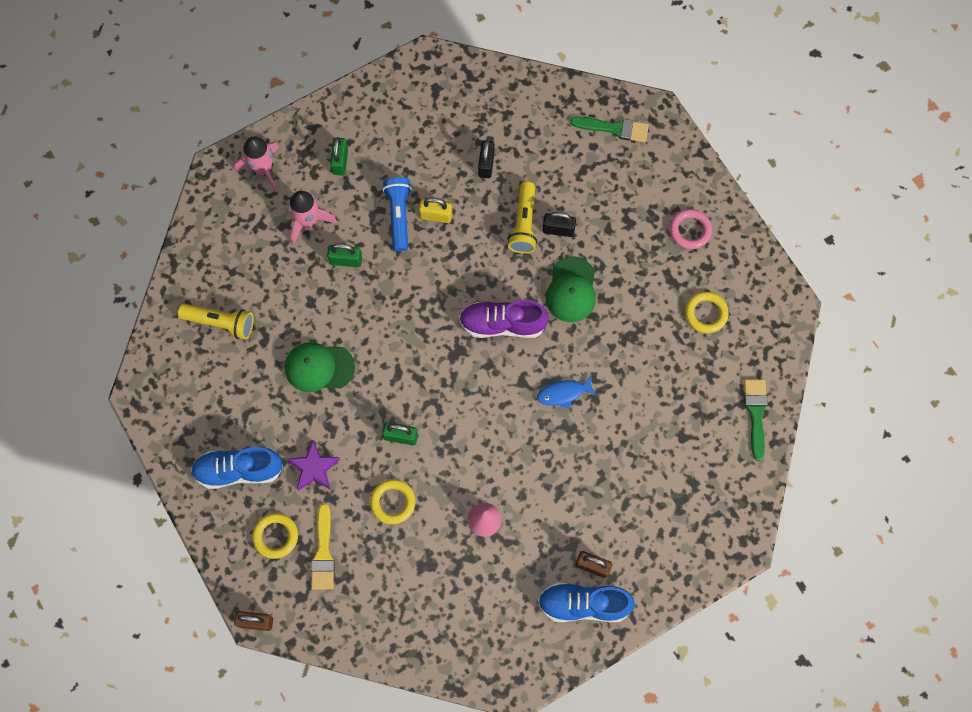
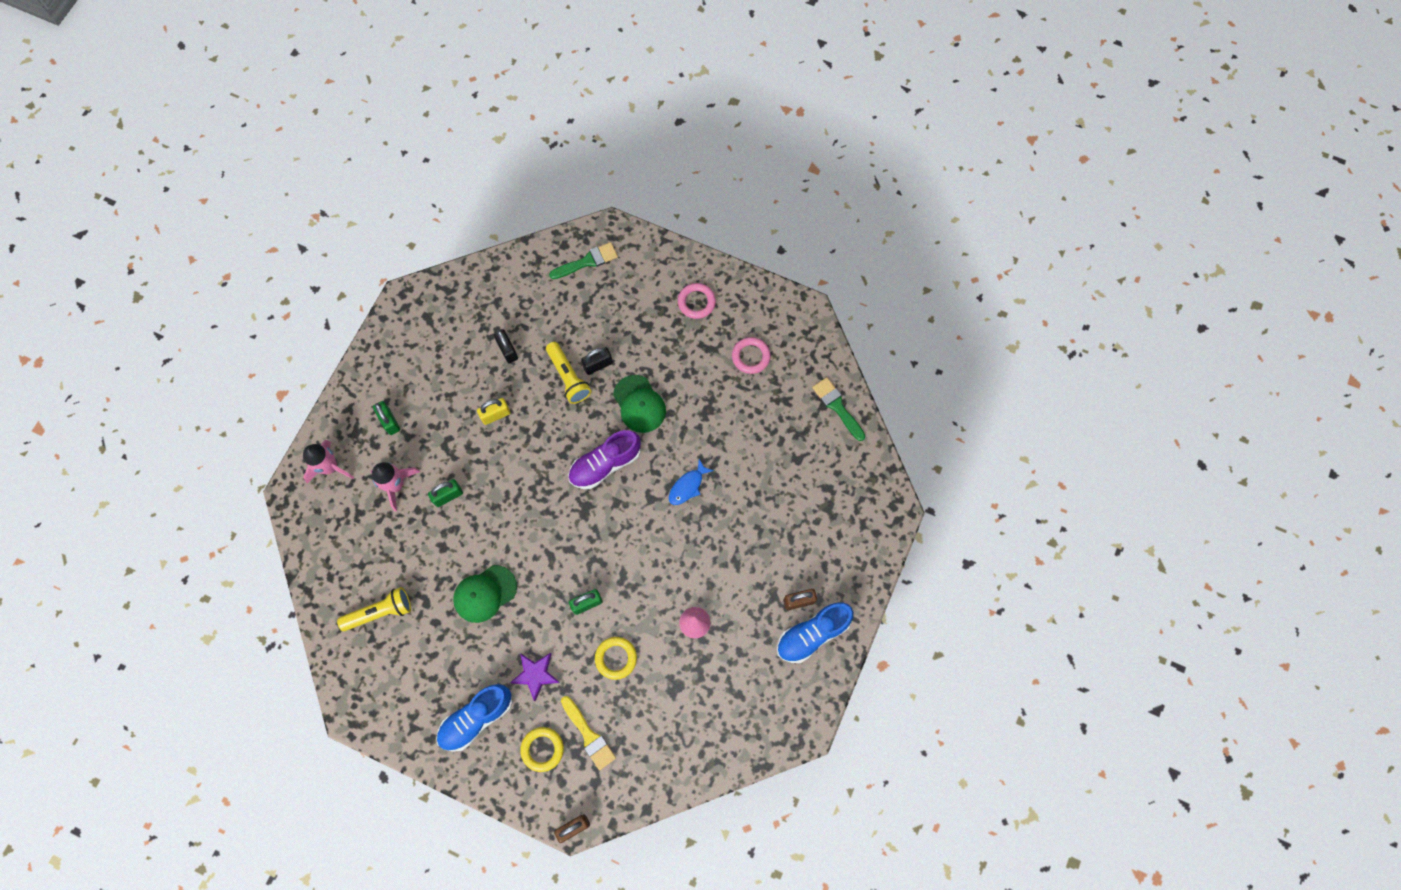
camera: 35 degrees left, 0 degrees up
(399, 216) = (466, 434): blue flashlight -> none
(706, 313) = (751, 356): yellow ring -> pink ring

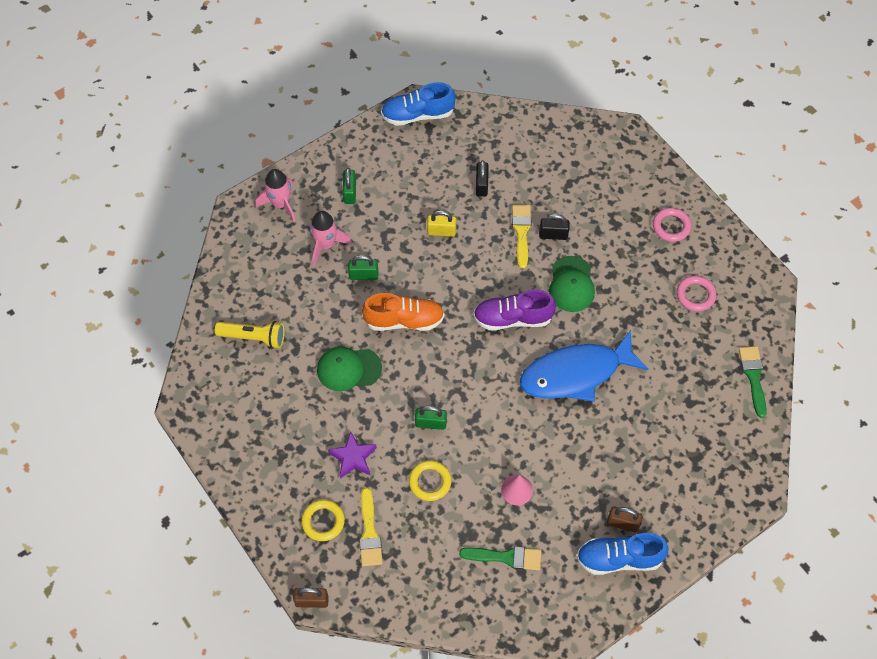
camera: 30 degrees right, 10 degrees down
(476, 718) = (283, 465): blue shoe -> blue shoe (418, 115)
(509, 519) = (404, 320): none -> orange shoe
(568, 377) = (521, 232): yellow flashlight -> yellow brush
(587, 261) = (592, 147): green brush -> green brush (506, 557)
(687, 486) = (576, 373): blue fish -> blue fish, size x2.34

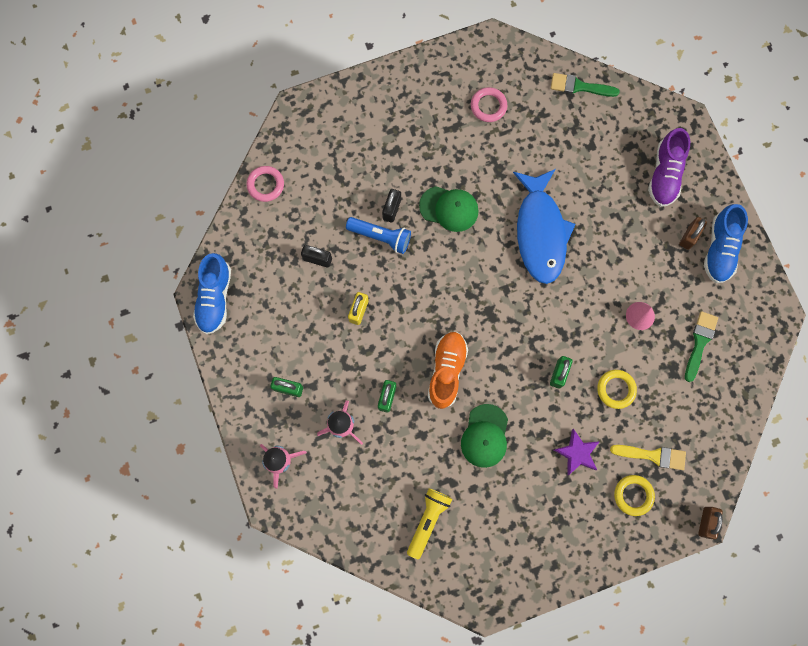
camera: 75 degrees left, 15 degrees up
(513, 318) = (470, 271): purple shoe -> purple shoe (664, 174)
(521, 232) = (380, 237): yellow brush -> blue flashlight
(671, 226) = (412, 103): pink ring -> pink ring (265, 185)

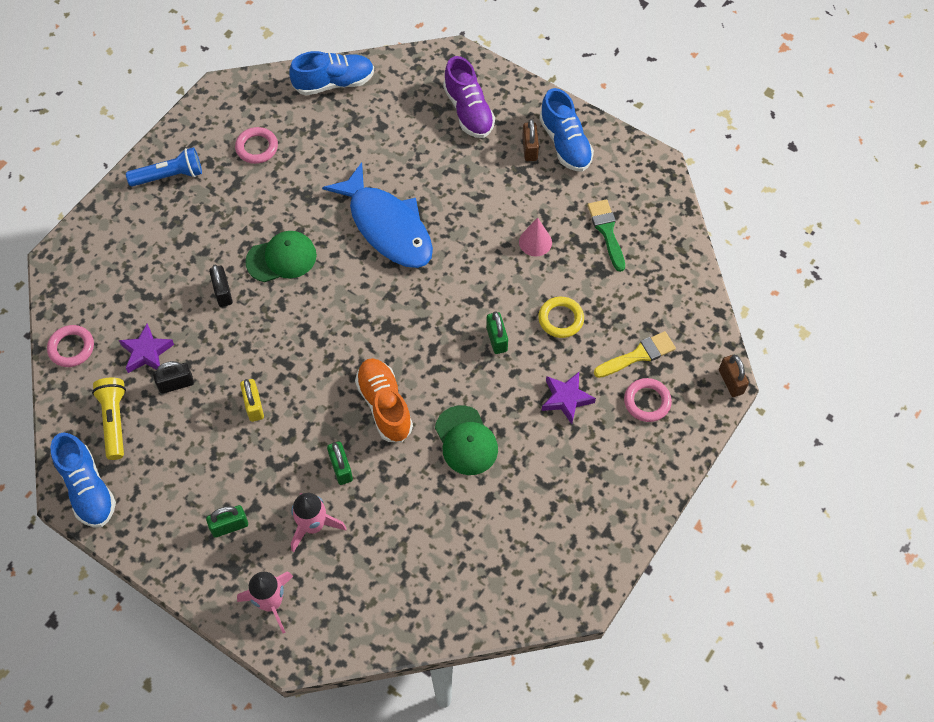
camera: 35 degrees left, 15 degrees down
(313, 221) = (147, 352): none -> purple star
(380, 237) = (229, 324): blue flashlight -> blue flashlight (169, 176)
(427, 521) = (466, 558): yellow flashlight -> yellow flashlight (114, 421)
(579, 86) = (334, 83): green brush -> blue shoe
(633, 495) = (647, 402): yellow ring -> pink ring

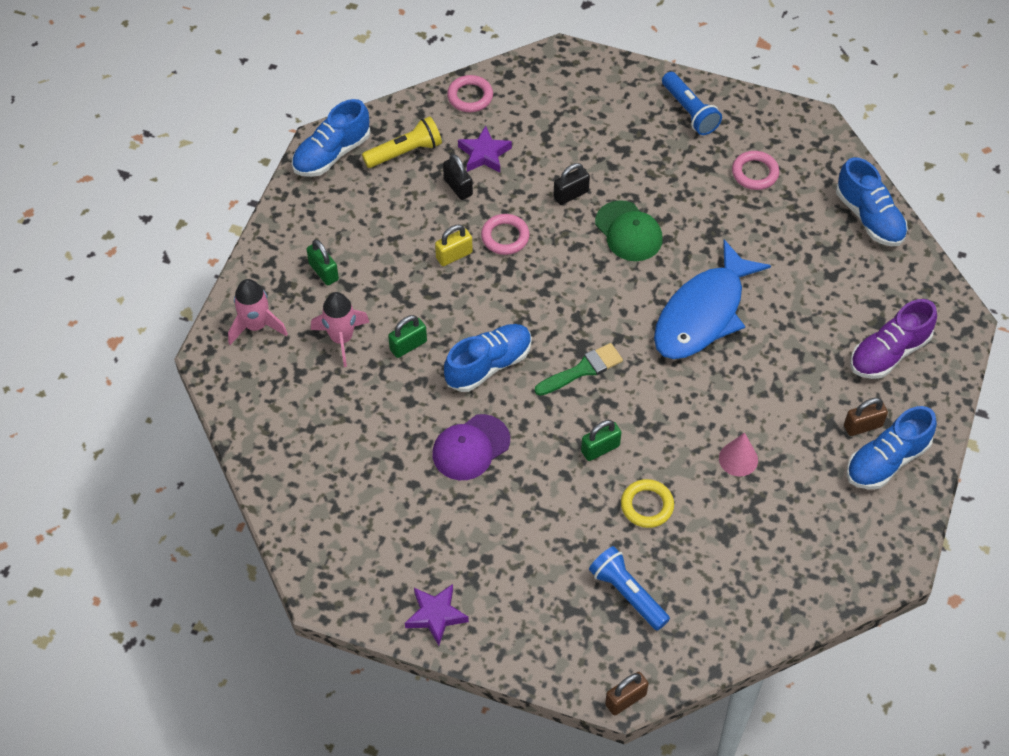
camera: 75 degrees right, 5 degrees down
(384, 405) = (488, 365): orange shoe -> blue shoe
(466, 441) = (470, 448): green cap -> purple cap
(566, 399) = (549, 532): purple star -> purple star (436, 615)
(607, 231) = (781, 529): green brush -> green brush (582, 370)
(638, 355) = (627, 594): yellow brush -> blue flashlight
(647, 402) = (571, 614): pink ring -> pink ring (505, 237)

